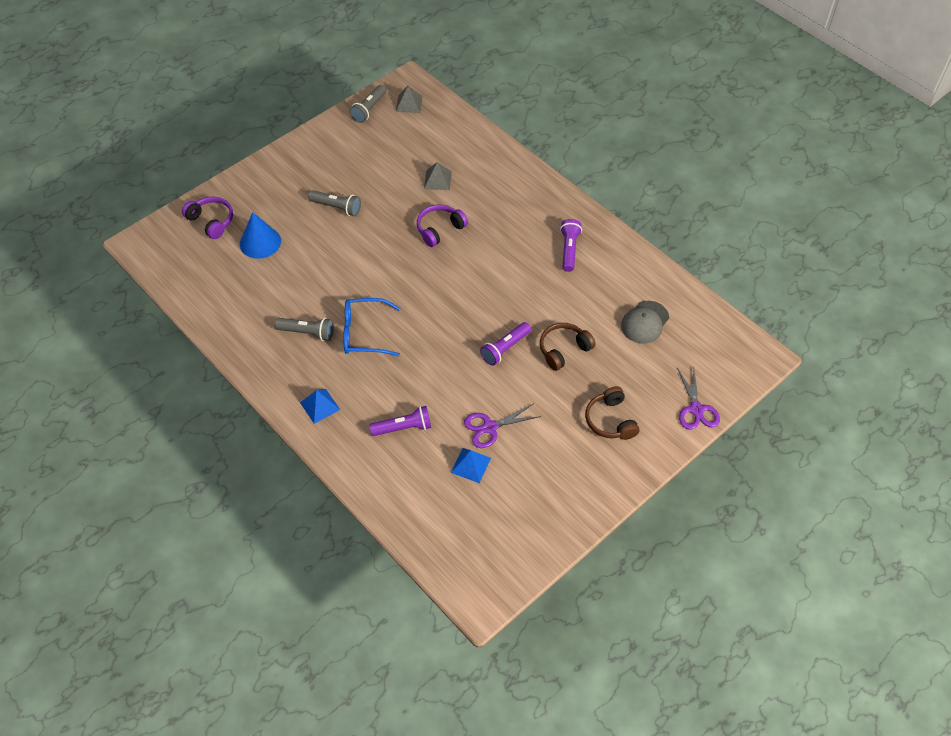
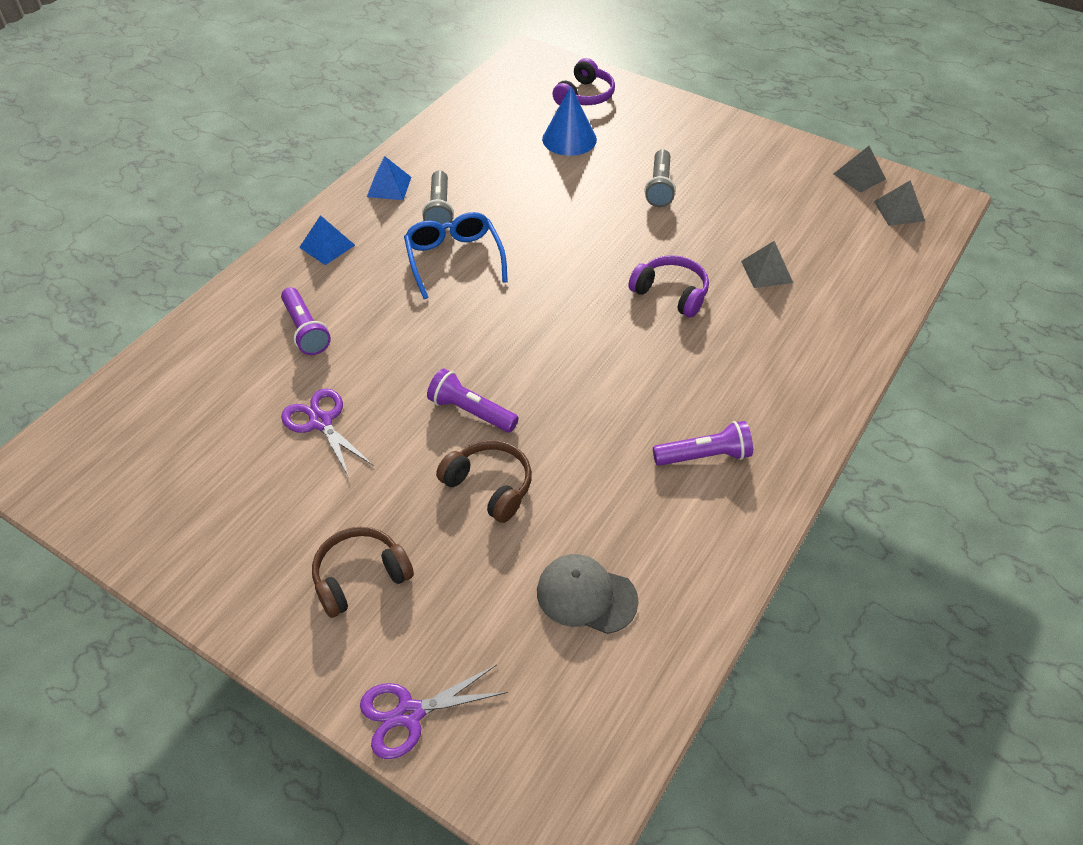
camera: 75 degrees right, 5 degrees down
(369, 109) = (859, 176): grey flashlight -> grey pyramid
(470, 465) = (252, 413): blue pyramid -> blue pyramid (389, 187)

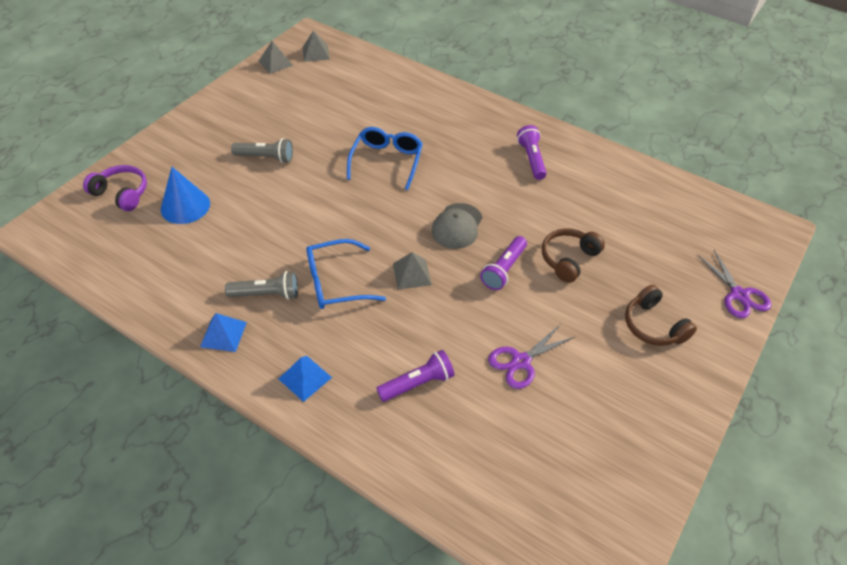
camera: 90 degrees left, 0 degrees up
(586, 596) = (641, 216): grey cap -> grey cap (457, 226)
(671, 293) = (387, 161): purple headphones -> blue glasses
(766, 271) = (368, 115): grey pyramid -> grey pyramid (412, 274)

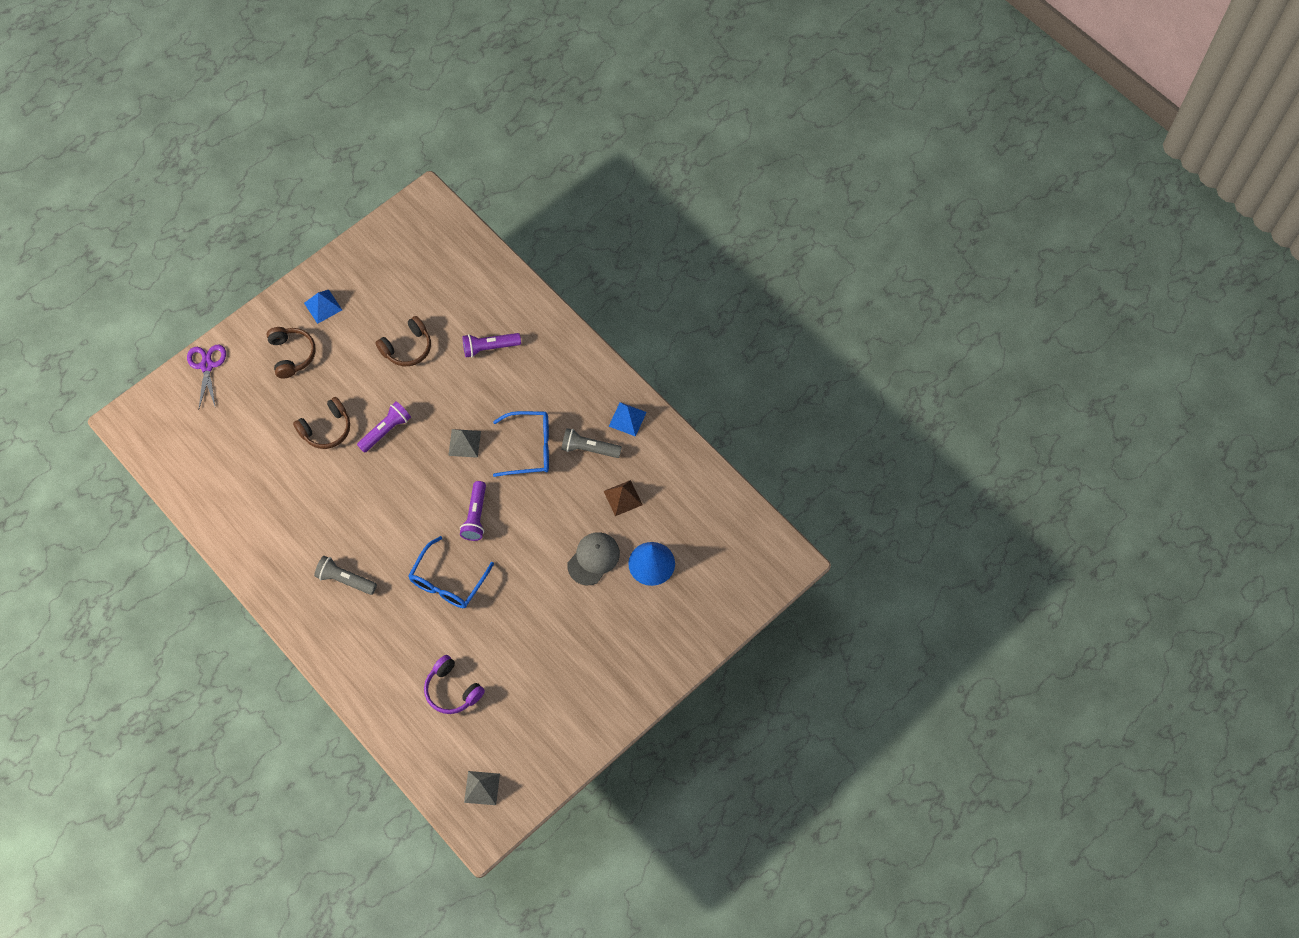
camera: 165 degrees left, 15 degrees up
(122, 193) = (711, 593): purple headphones -> purple headphones (452, 690)
(221, 255) = (623, 498): none -> brown pyramid
(265, 157) = (568, 613): grey flashlight -> grey flashlight (345, 580)
(275, 63) = (534, 777): grey pyramid -> none
(305, 378) = (570, 369): blue pyramid -> blue pyramid (323, 306)
(457, 226) = (408, 485): grey cap -> grey cap (593, 559)
(521, 361) = (407, 348): purple scissors -> brown headphones
(531, 159) = (303, 553): purple flashlight -> purple flashlight (476, 516)

